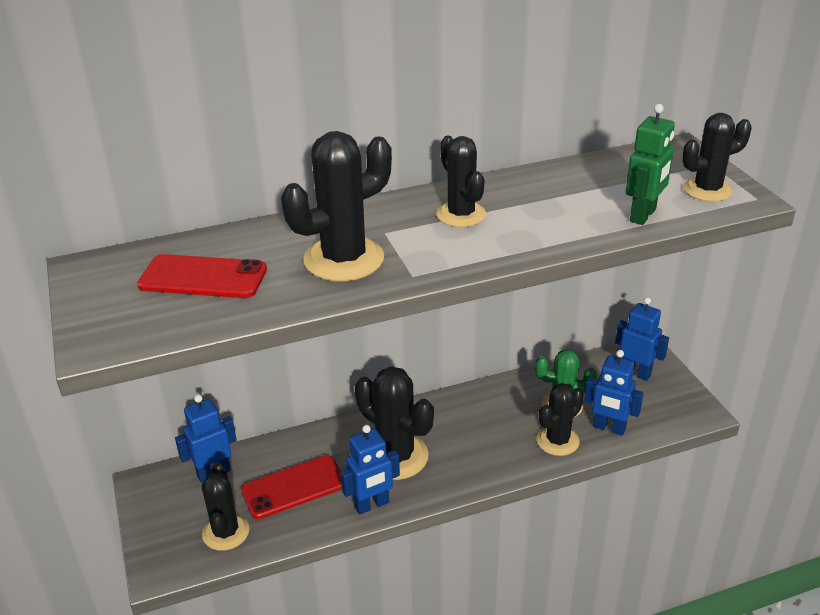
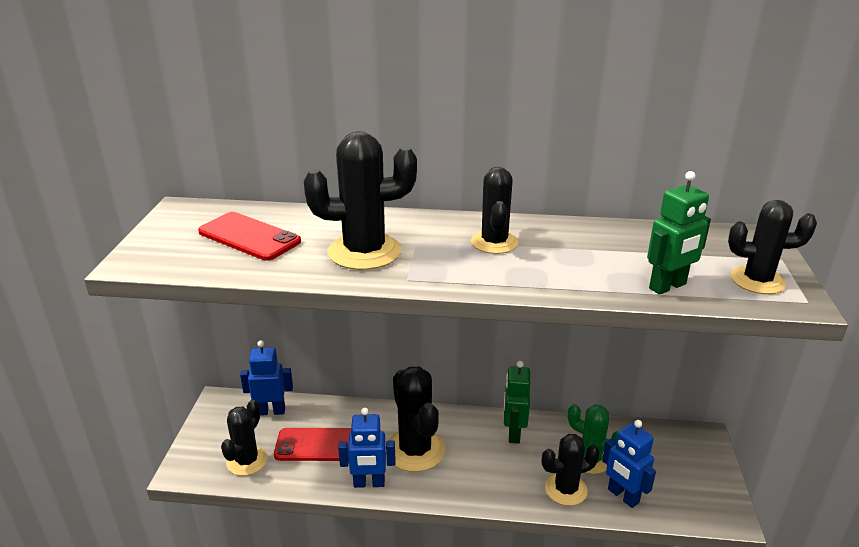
camera: 25 degrees right, 5 degrees down
(479, 406) = (513, 433): none -> green robot
(635, 373) = (682, 454): blue robot -> none

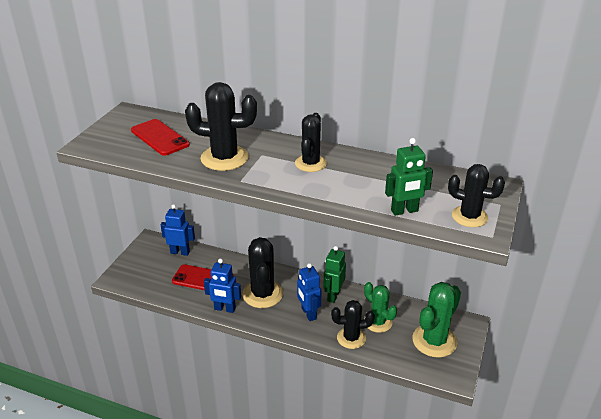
camera: 15 degrees right, 5 degrees up
(247, 461) = (154, 281): black cactus -> none
(623, 496) = (388, 350): blue robot -> blue robot (308, 313)
(675, 470) = (434, 341): none -> green cactus

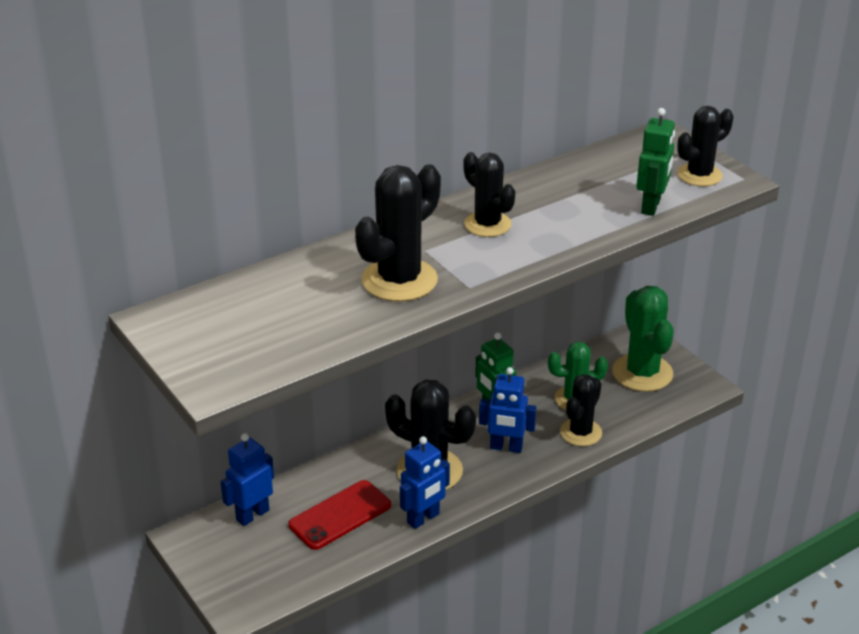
camera: 55 degrees left, 0 degrees up
(160, 137) = (276, 314): red phone -> none

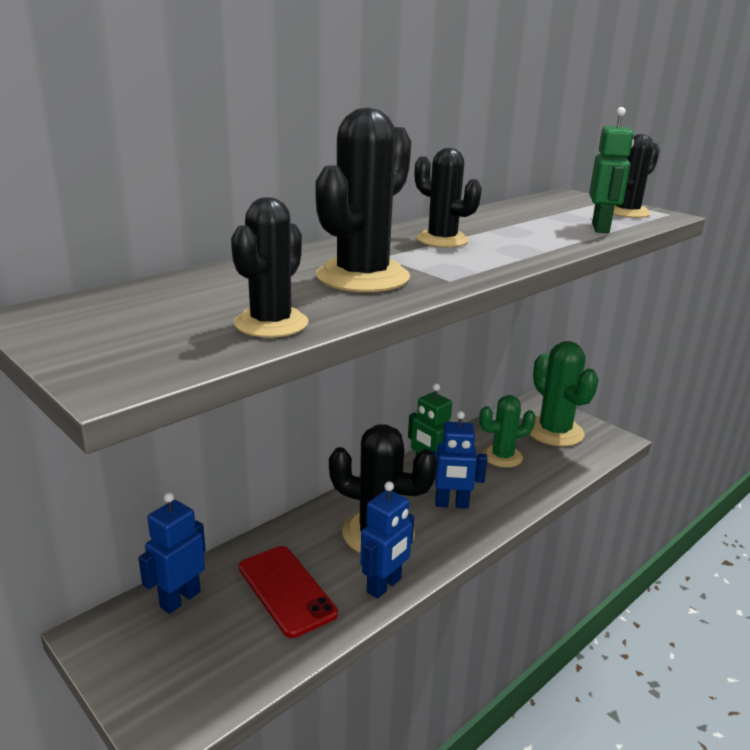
camera: 10 degrees left, 10 degrees down
(340, 515) = (286, 590): red phone -> red phone turned 75 degrees counterclockwise
(580, 432) = (520, 485): black cactus -> black cactus (271, 323)

